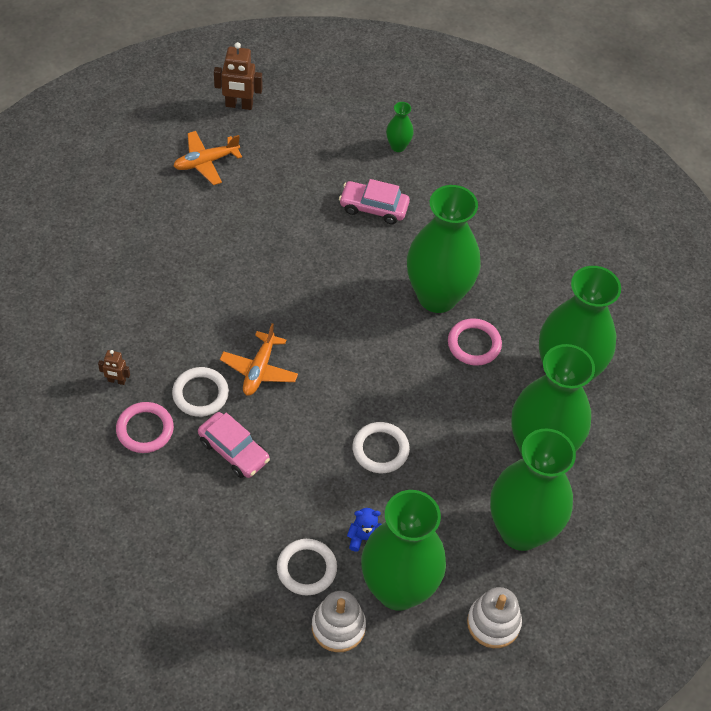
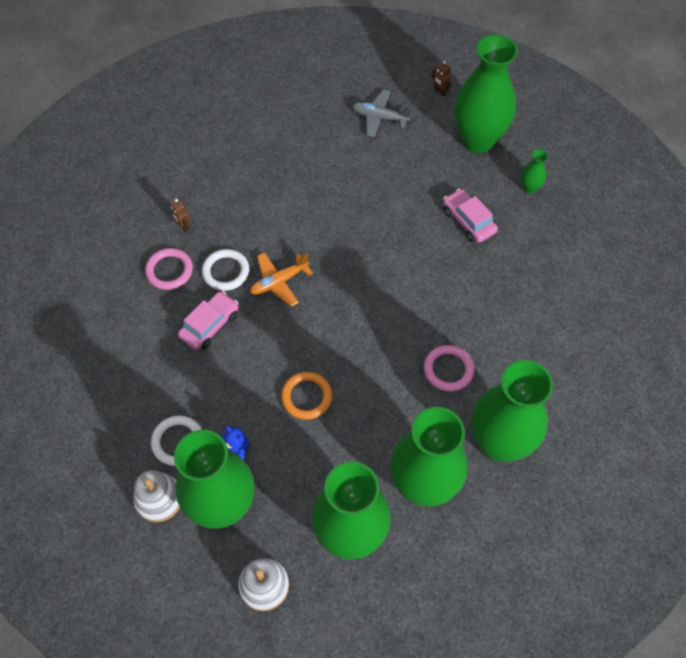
camera: 45 degrees right, 5 degrees up
(206, 162) = (379, 117): orange plane -> grey plane
(234, 450) = (210, 325): pink car -> pink car turned 135 degrees counterclockwise
(239, 105) = (439, 92): brown robot -> brown robot, size x0.56
(380, 449) = (306, 397): white ring -> orange ring
(437, 296) = (454, 316): green vase -> green vase (477, 140)

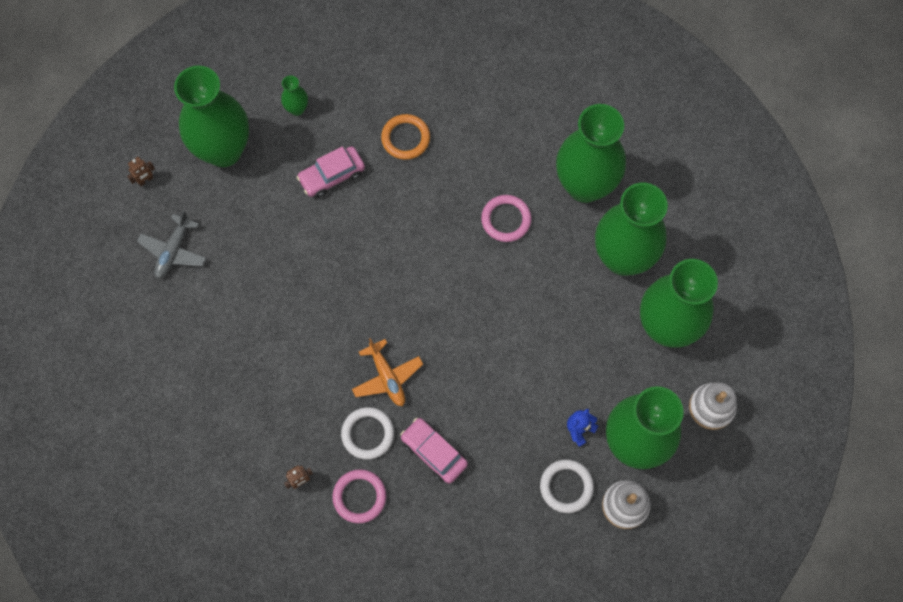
camera: 85 degrees left, 10 degrees up
(306, 397) = (525, 357): orange ring -> orange ring (405, 138)

